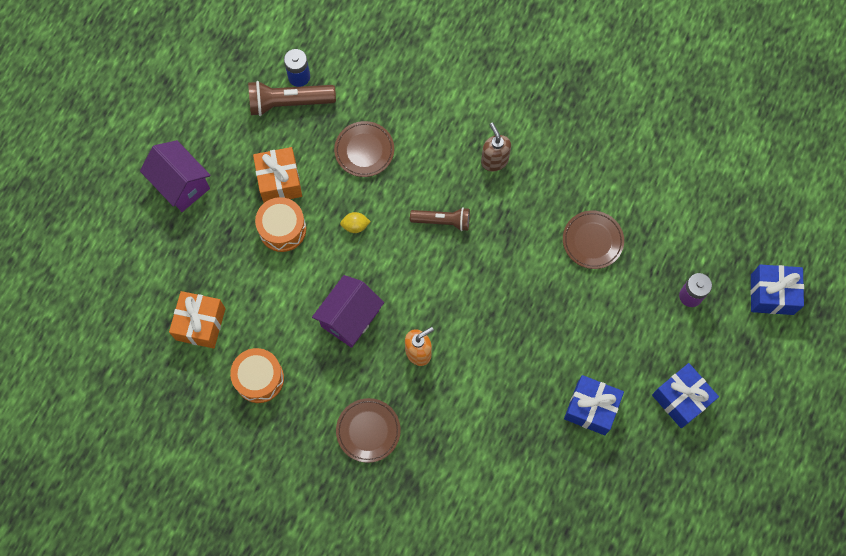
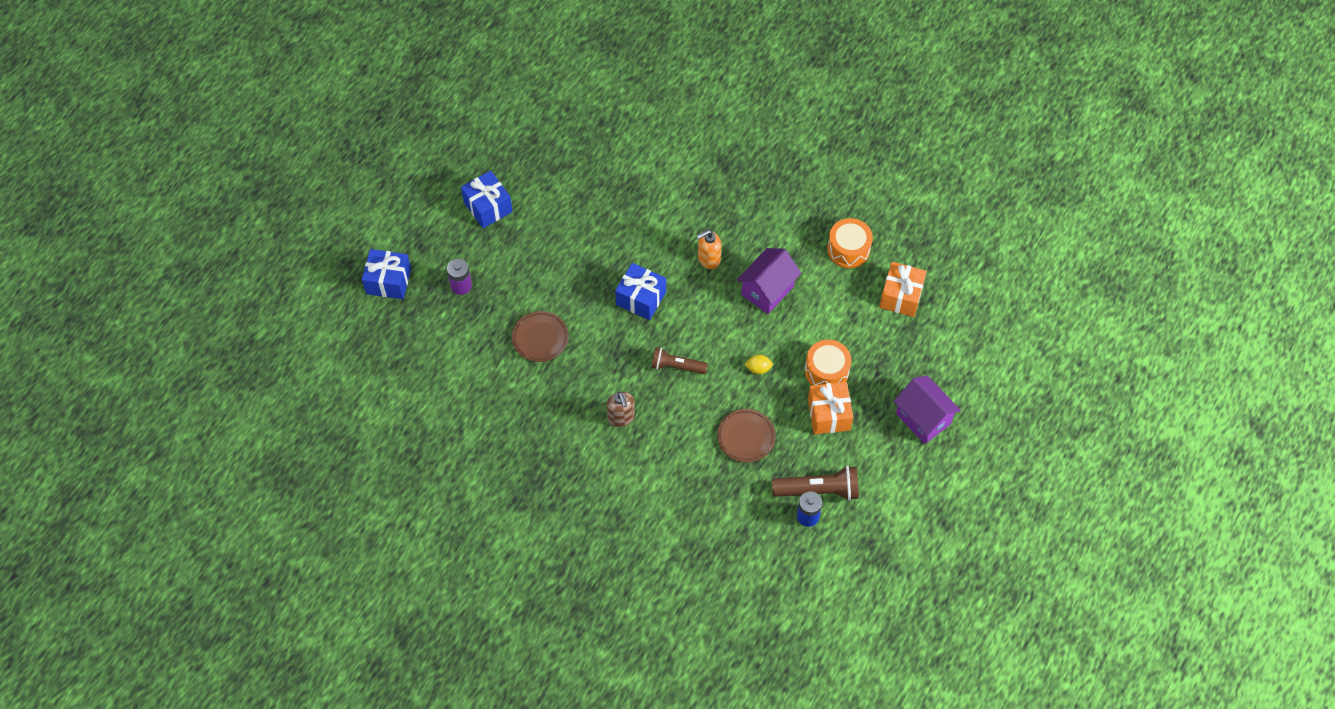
camera: 175 degrees left, 10 degrees down
(368, 431) = (756, 203): brown plate -> none
(591, 408) = (565, 206): blue gift -> blue gift (641, 298)

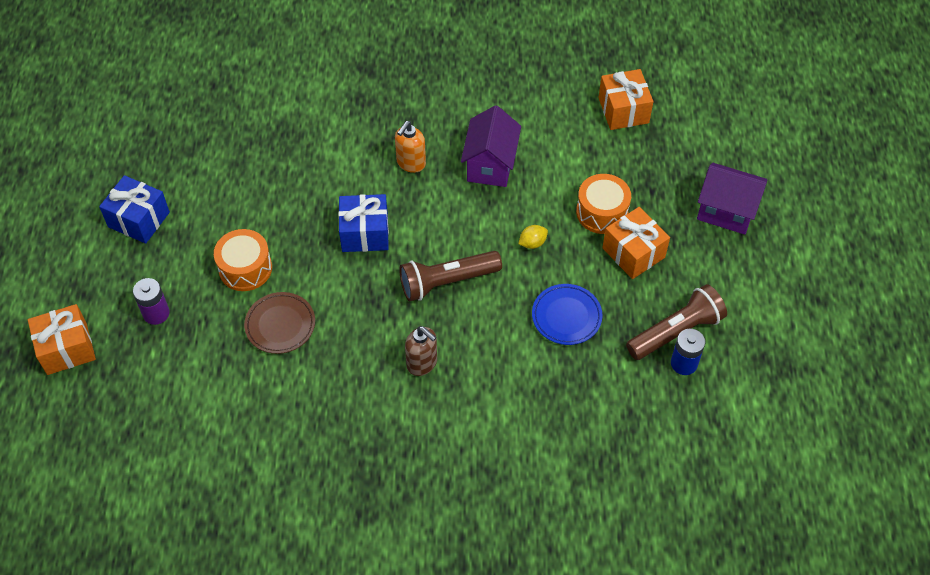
camera: 30 degrees left, 5 degrees down
(388, 281) = (67, 348): blue gift -> orange gift
(676, 366) = (447, 282): brown flashlight -> brown flashlight, size x1.50
(746, 437) = (566, 316): brown plate -> blue plate
(848, 249) = (543, 91): orange drum -> orange drum (245, 268)

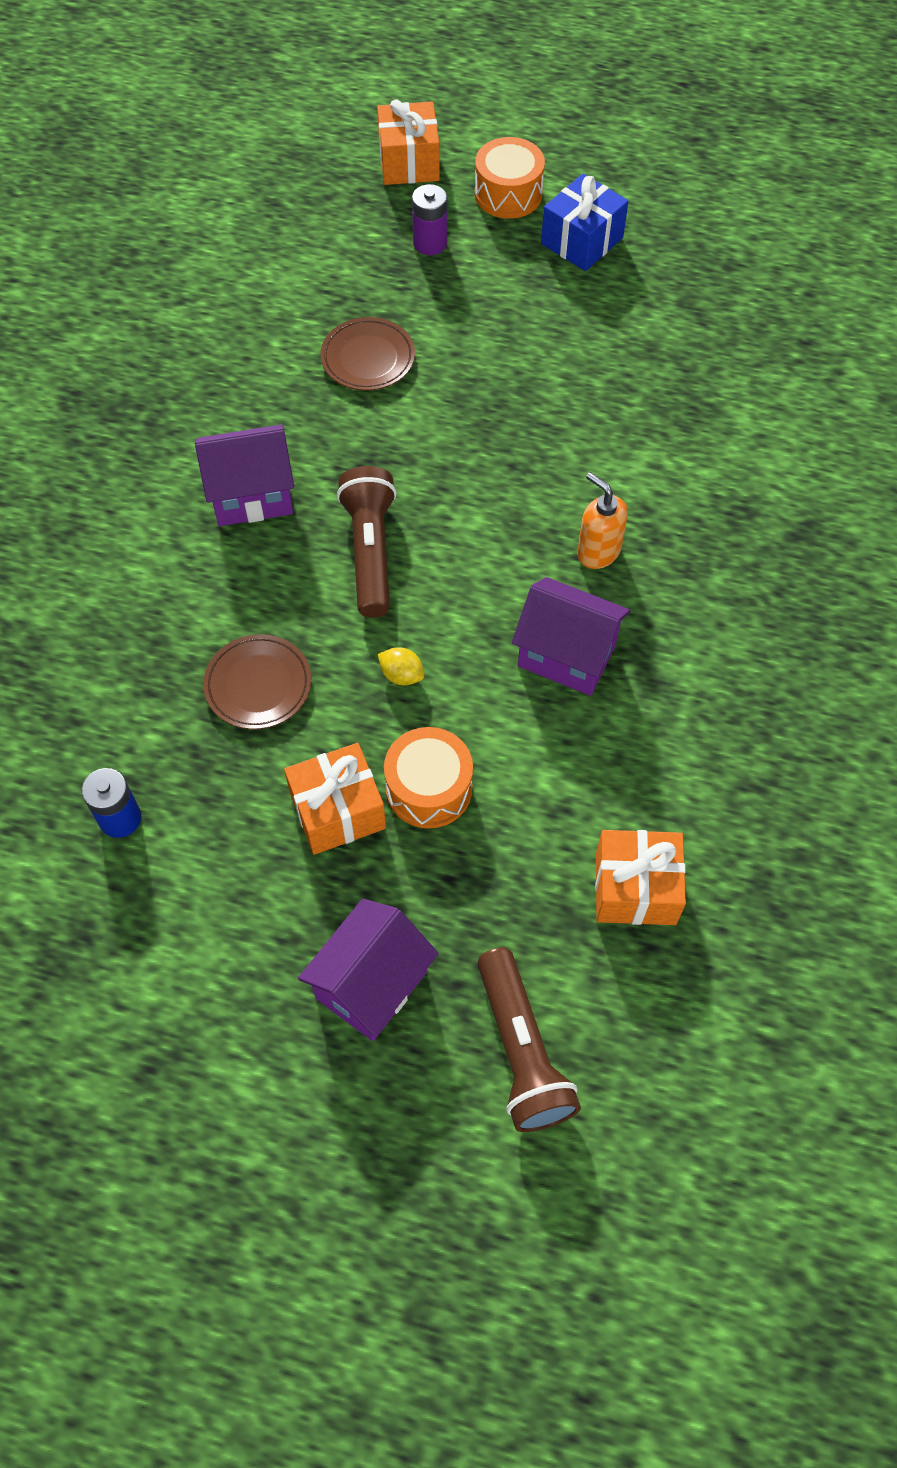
camera: 105 degrees right, 5 degrees up
(245, 268) = (469, 336): orange drum -> orange drum (508, 194)
(365, 233) = (485, 472): blue gift -> none
(422, 363) = (252, 496): brown soap dispenser -> purple house
(532, 243) = (401, 675): yellow lemon -> yellow lemon turned 45 degrees counterclockwise
(566, 316) = (258, 685): blue plate -> brown plate
(676, 331) = (176, 826): brown flashlight -> brown flashlight (521, 1051)

